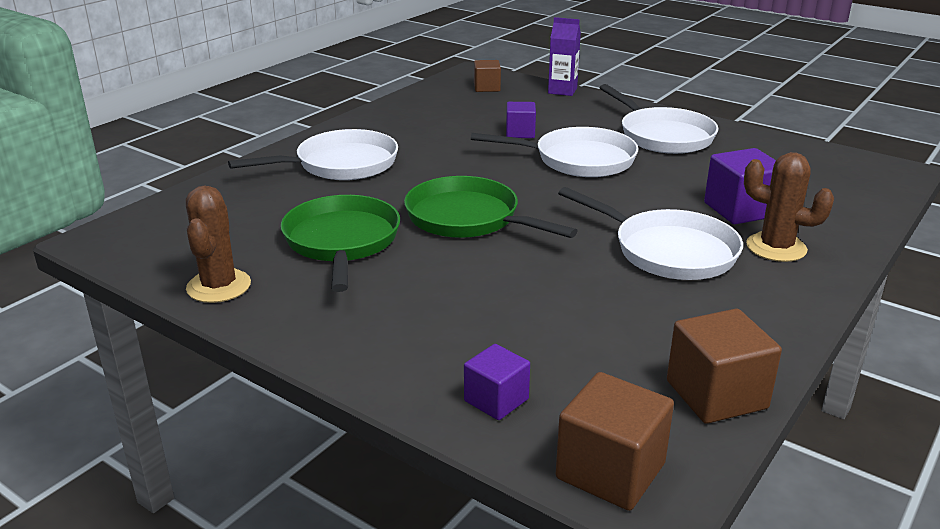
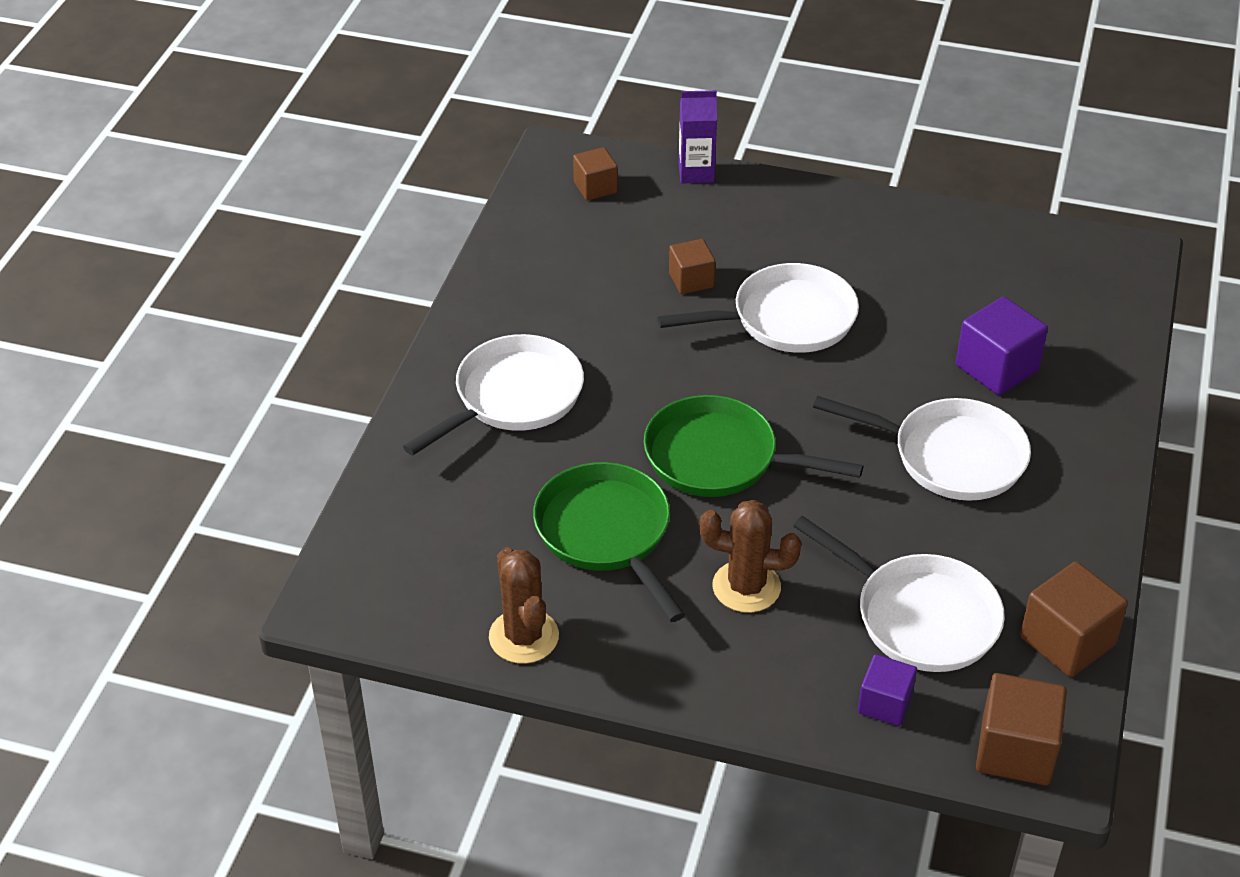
camera: 20 degrees left, 15 degrees up
(520, 133) = (691, 280): purple cube -> brown cube
(662, 135) = (860, 246): white pan -> white pan (919, 616)
(776, 248) = (1052, 422): brown cactus -> brown cactus (746, 587)

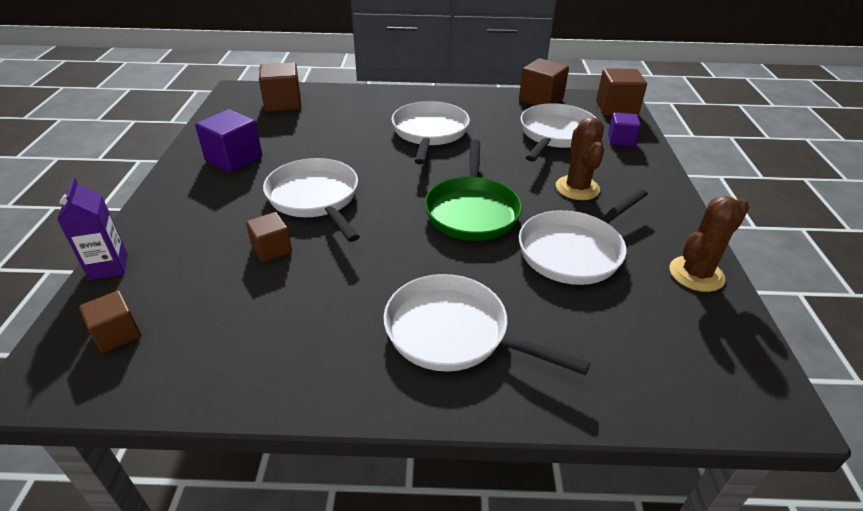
camera: 105 degrees left, 5 degrees down
(607, 534) = (574, 250): green pan -> white pan
(996, 368) = (348, 123): purple cube -> purple cube (234, 158)
(1078, 301) = (283, 103): none -> brown cube

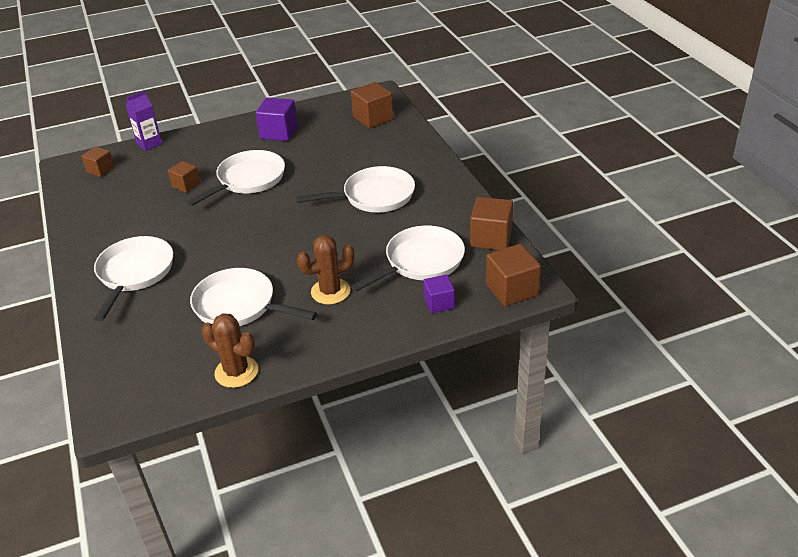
camera: 70 degrees right, 0 degrees up
(472, 211) = (268, 247): green pan -> none
(555, 135) = (420, 262): white pan -> white pan turned 45 degrees counterclockwise

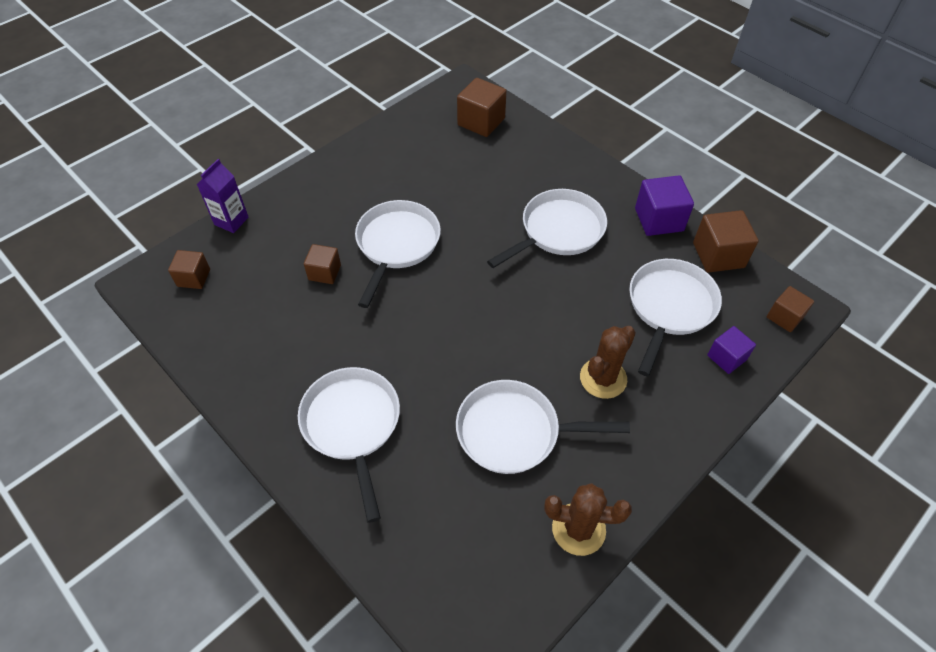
camera: 25 degrees left, 15 degrees up
(279, 132) = (385, 166): purple cube -> purple cube (659, 219)
(511, 290) = (784, 317): brown cube -> brown cube, size x0.63

